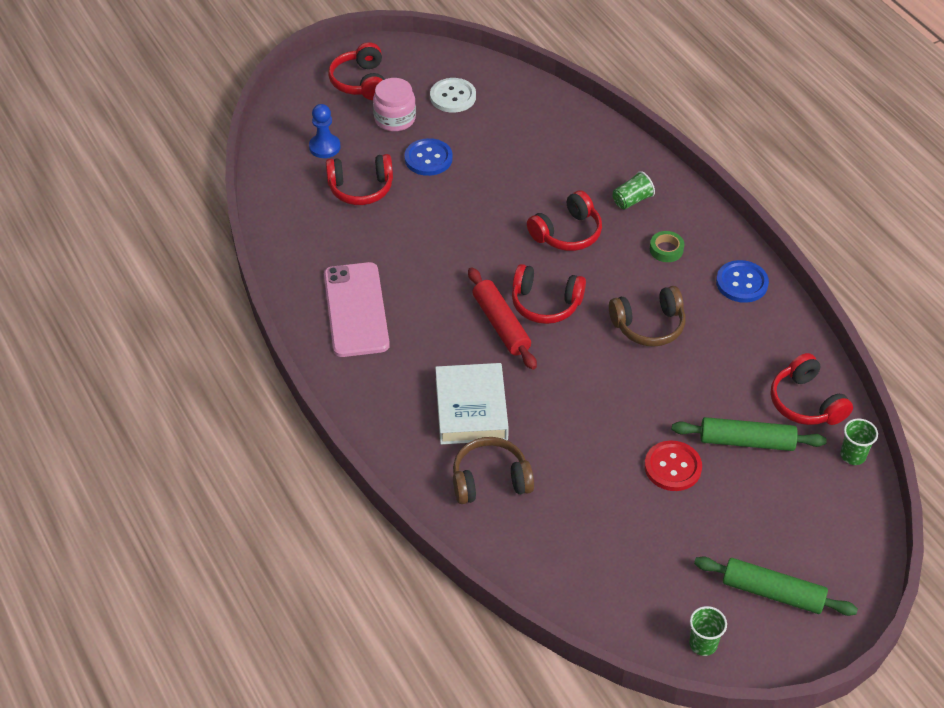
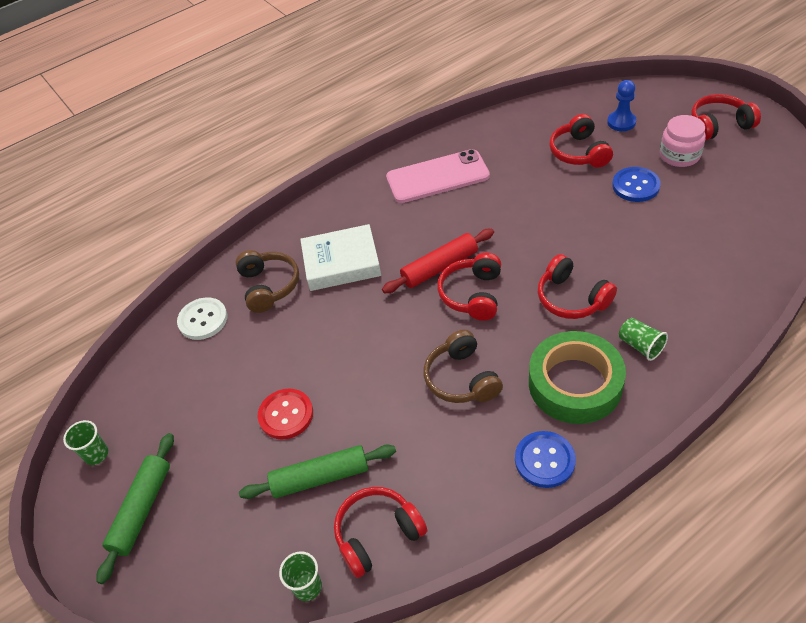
camera: 90 degrees right, 0 degrees up
(453, 97) = (732, 187): white button -> white button (203, 320)
(666, 249) = (575, 384): green tape -> green tape, size x2.48
(746, 441) = (320, 477): green rolling pin -> green rolling pin turned 75 degrees clockwise

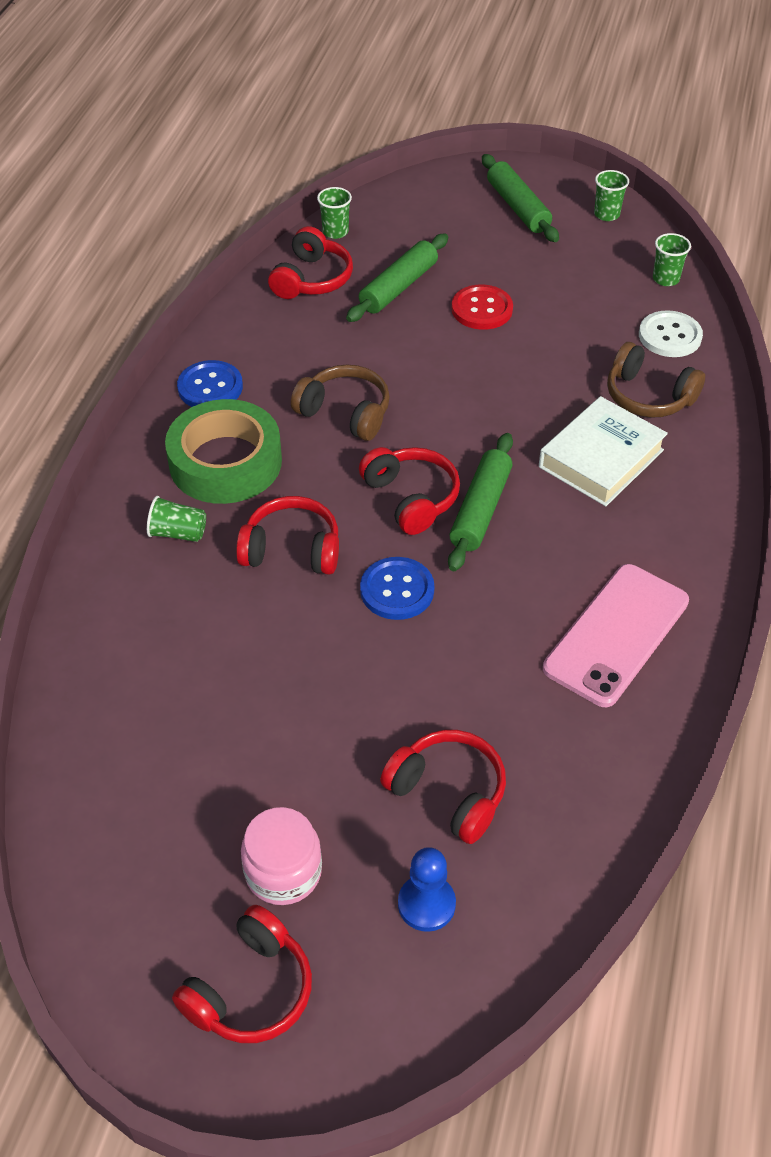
camera: 135 degrees right, 0 degrees up
(144, 366) = (666, 279): none -> green cup
(439, 267) = (480, 510): red rolling pin -> green rolling pin
(635, 186) = (317, 768): blue button -> blue button (397, 590)

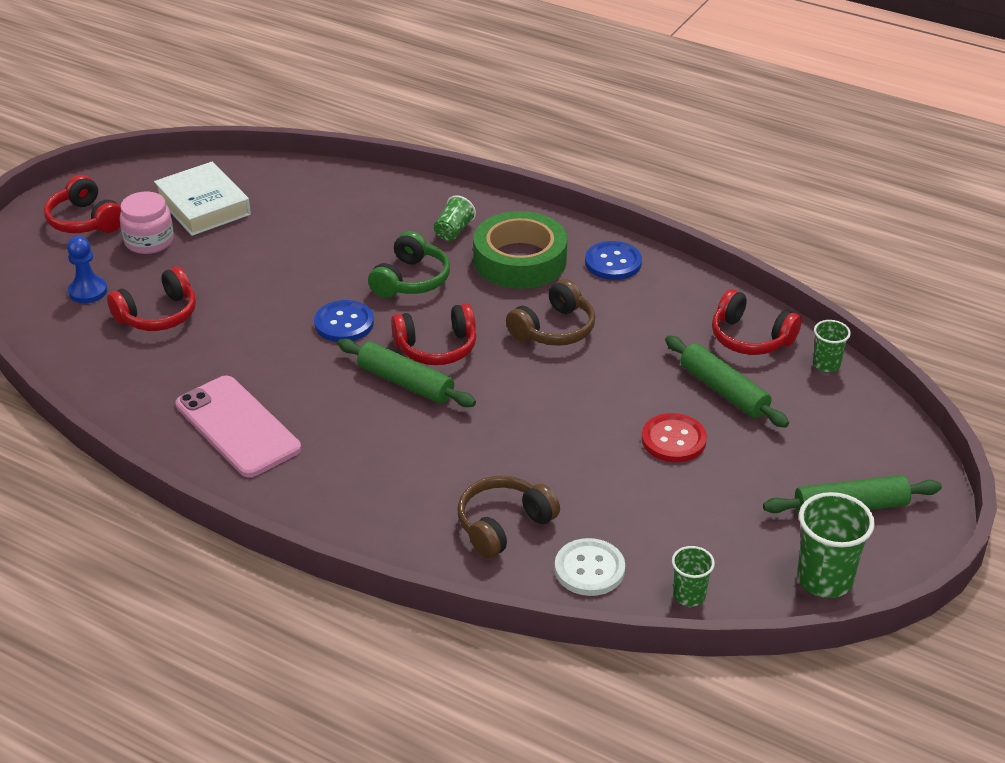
camera: 105 degrees right, 10 degrees down
(292, 550) = (411, 280): red headphones -> green headphones
(601, 458) = (433, 469): white book -> white book (203, 206)
(606, 214) = (824, 579): green cup -> green cup, size x1.74

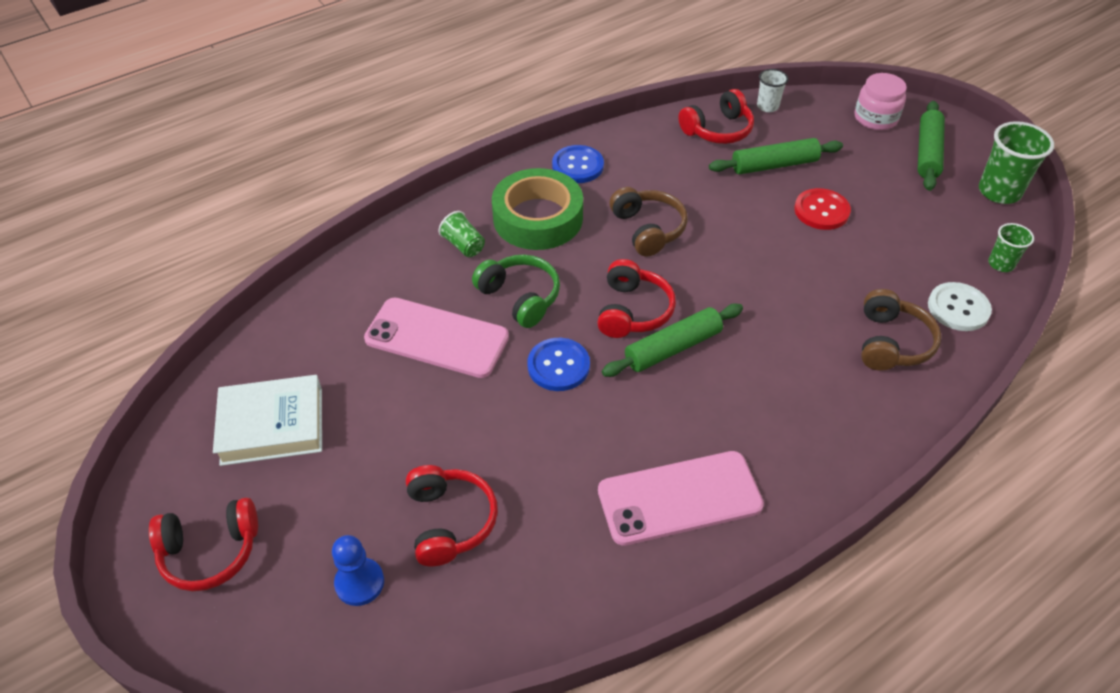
camera: 65 degrees left, 10 degrees up
(149, 241) = (302, 495): pink jar -> pink jar (875, 118)
(336, 251) = (437, 338): none -> pink phone
(503, 525) = (891, 342): brown headphones -> brown headphones turned 150 degrees counterclockwise
(826, 364) = (767, 106): green cup -> white cup

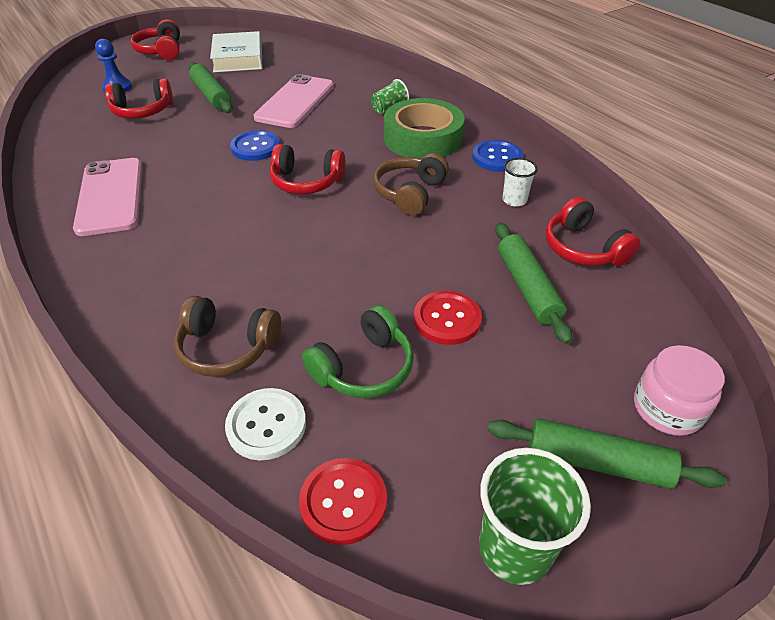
camera: 90 degrees right, 5 degrees down
(520, 297) = (330, 131): green headphones -> green headphones (363, 367)
(648, 229) = (410, 193): brown headphones -> brown headphones turned 135 degrees clockwise
(672, 348) = (259, 200): green rolling pin -> green rolling pin (211, 95)
(767, 106) = (649, 294): white cup -> white cup (514, 200)
(1001, 264) = (343, 502): green cup -> red button

